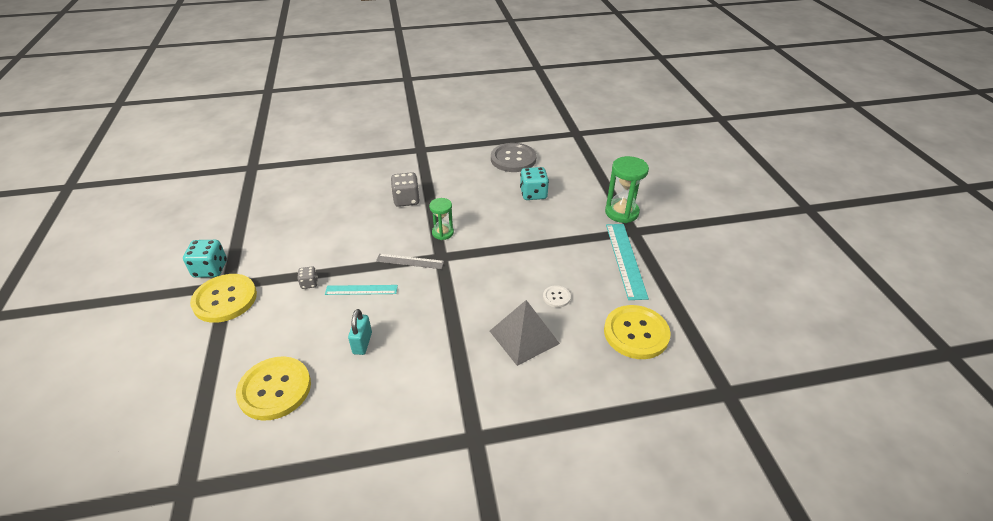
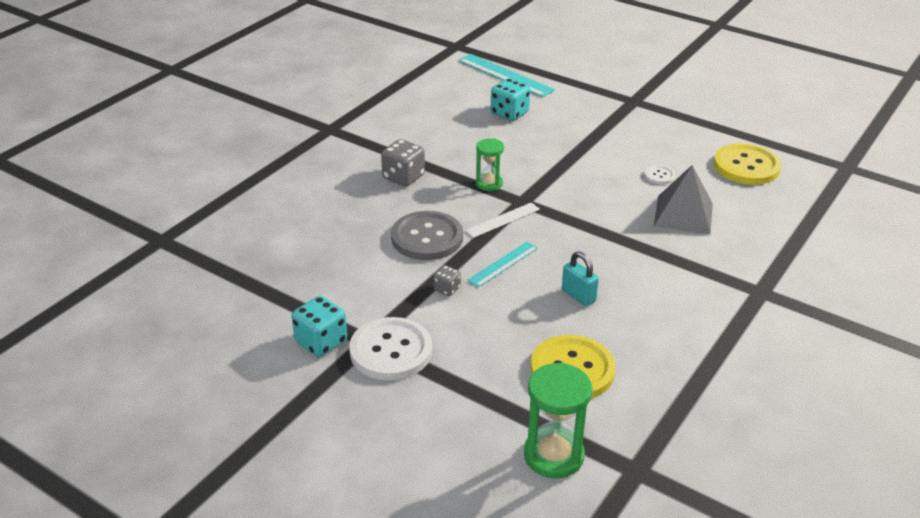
camera: 45 degrees left, 5 degrees down
(225, 299) = (391, 351): yellow button -> white button
(410, 261) = (502, 220): grey ruler -> white ruler
(513, 159) = (439, 94): grey button -> grey button (427, 238)
(621, 212) = (602, 91): green hourglass -> green hourglass (553, 455)
(625, 259) = (661, 123): turquoise ruler -> turquoise ruler (505, 75)

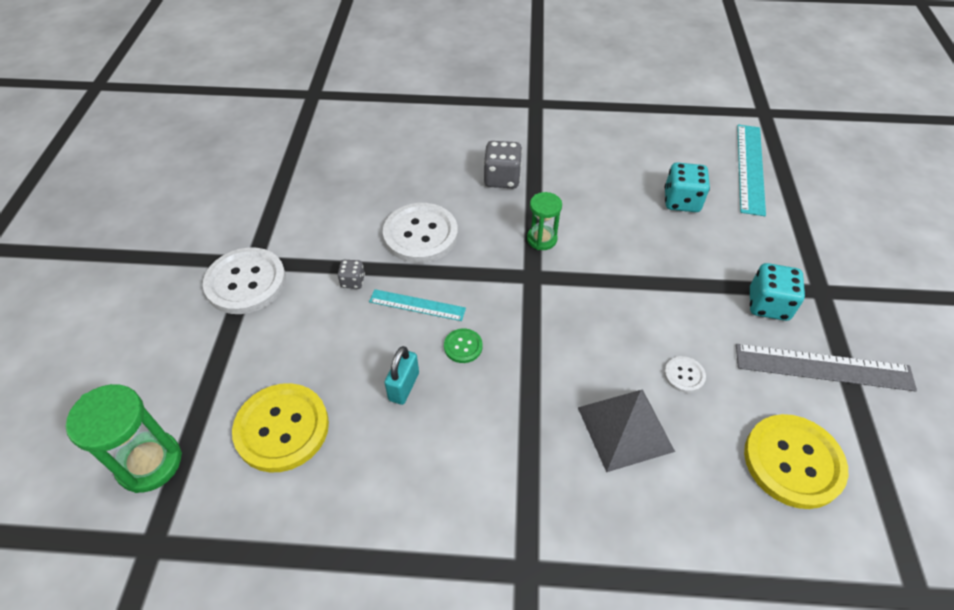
camera: 60 degrees right, 15 degrees up
(321, 342) = (236, 235): turquoise dice -> turquoise dice (768, 305)
(427, 238) = (420, 234): grey button -> white button
(502, 220) = (489, 274): white ruler -> none
(563, 256) = (463, 346): none -> green button
(690, 127) = (823, 367): none -> grey ruler

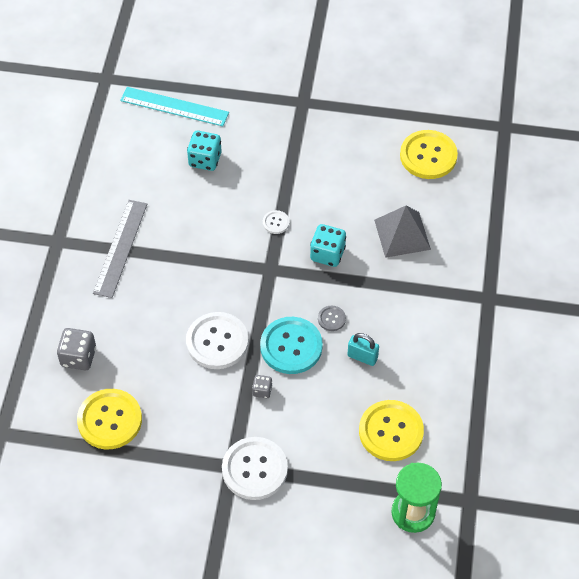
camera: 85 degrees left, 5 degrees up
(321, 160) = (110, 420): none -> yellow button
(417, 305) = (291, 346): turquoise ruler -> turquoise button
(463, 346) = (331, 319): green button -> grey button
(502, 178) = (158, 278): grey dice -> grey dice (78, 357)
(541, 239) = (233, 258): green hourglass -> none
(684, 375) = (365, 195): white button -> white button (276, 223)
(768, 305) = (312, 134): turquoise dice -> turquoise dice (327, 254)
(823, 367) = (364, 121): grey ruler -> grey ruler (120, 248)

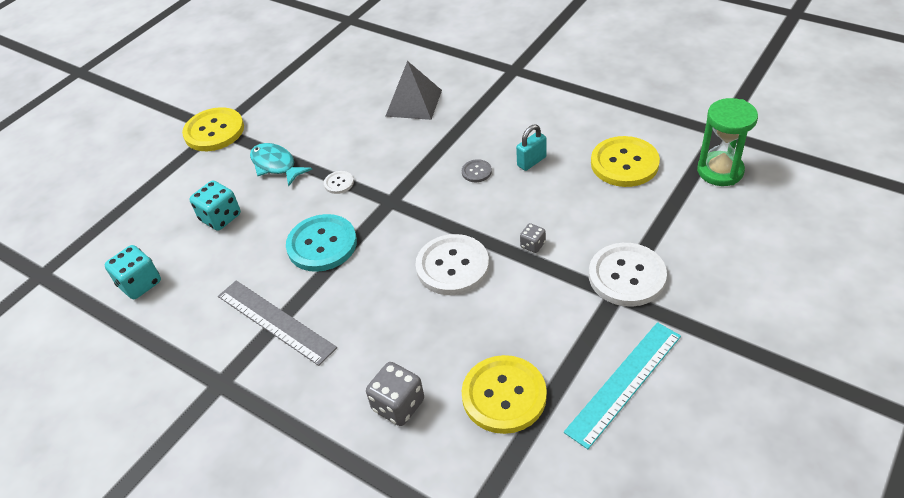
camera: 60 degrees left, 10 degrees down
(174, 107) = (133, 225): turquoise ruler -> turquoise ruler (624, 383)
(278, 167) = (276, 165): none -> turquoise fish
(291, 346) = (491, 209): turquoise button -> turquoise button (322, 244)
(327, 254) = (401, 156): turquoise dice -> turquoise dice (140, 284)
(428, 156) = (343, 67): yellow button -> yellow button (214, 131)

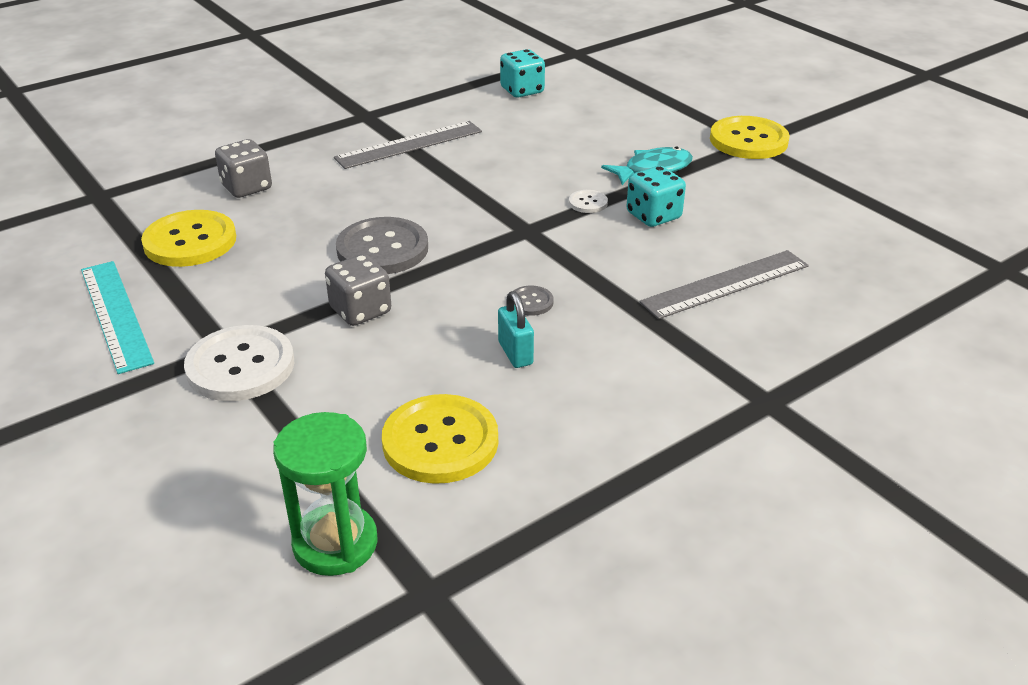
camera: 105 degrees right, 10 degrees down
(220, 217) = (585, 132): turquoise dice -> turquoise dice (653, 216)
(322, 244) = (492, 179): turquoise button -> none
(413, 103) = (726, 284): grey pyramid -> grey ruler
(452, 266) = (382, 249): white button -> grey button
(532, 245) = (360, 310): grey dice -> grey dice, size x1.81

